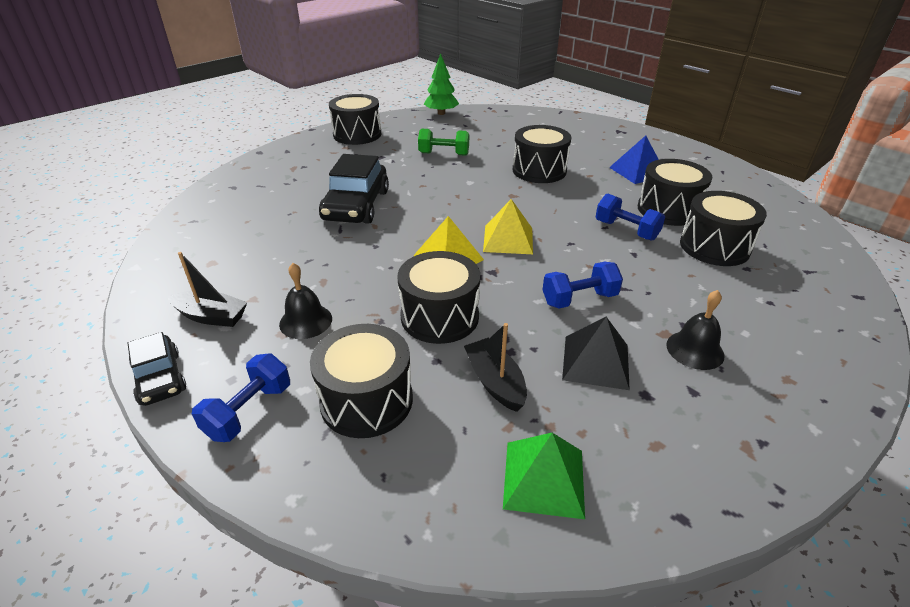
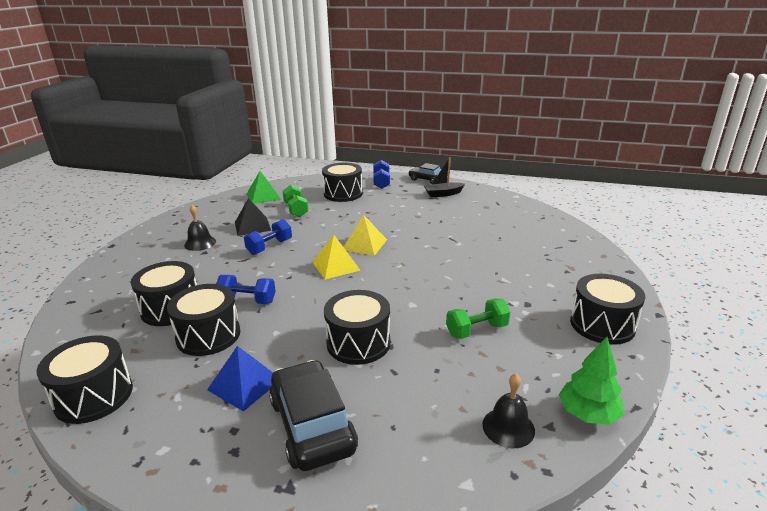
camera: 150 degrees right, 10 degrees down
(305, 321) = (400, 203): black bell -> black bell (508, 427)
(356, 205) = (468, 255): black car -> black car (312, 425)
(439, 316) = (340, 220): black drum -> black drum (94, 396)
(495, 382) = (296, 210): black boat -> green dumbbell

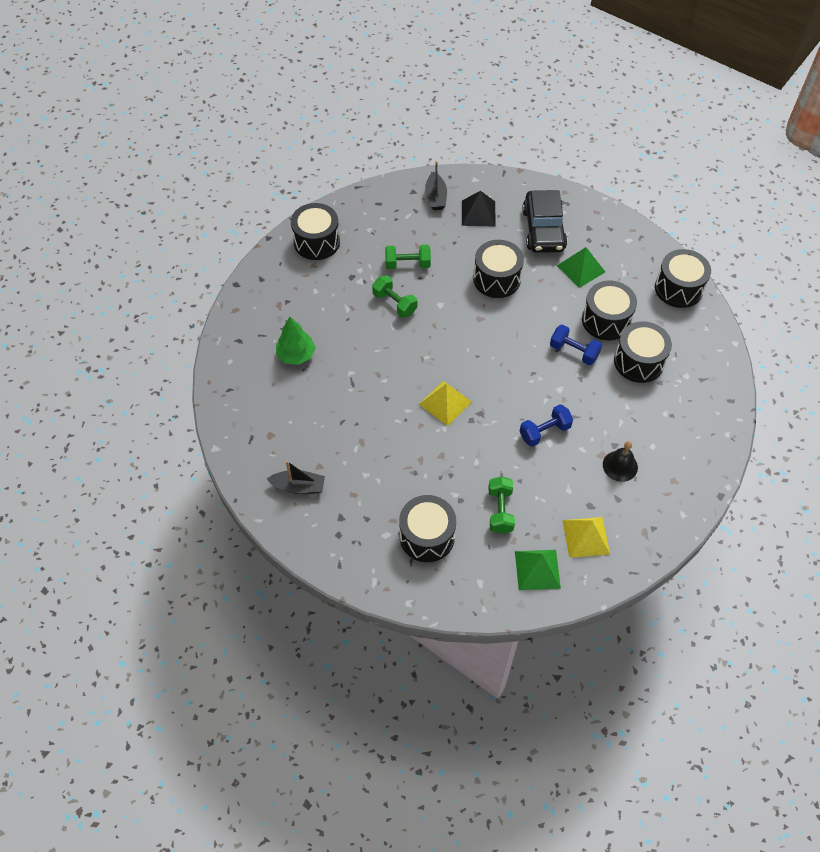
camera: 160 degrees left, 30 degrees up
(245, 384) = (580, 268): blue pyramid -> green pyramid
(252, 226) = (559, 485): black pyramid -> black pyramid (478, 213)
(335, 266) = (485, 375): yellow pyramid -> yellow pyramid (586, 537)
(381, 182) = (360, 555): blue dumbbell -> none
(426, 179) = (293, 541): black car -> none
(461, 293) = (394, 303): none -> green dumbbell
(508, 427) = (436, 197): black bell -> black boat
(588, 414) = (387, 191): green tree -> green tree (296, 355)

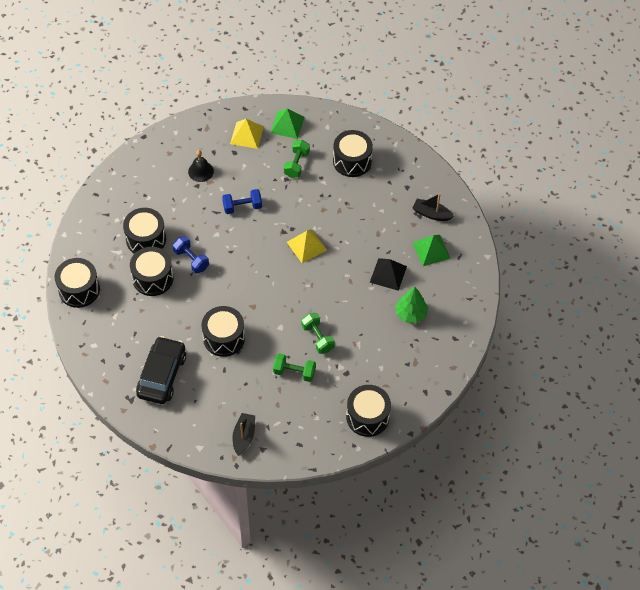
camera: 165 degrees left, 0 degrees up
(478, 213) = (212, 408): black pyramid -> black pyramid (388, 274)
(580, 268) = (149, 329): green pyramid -> green pyramid (431, 250)

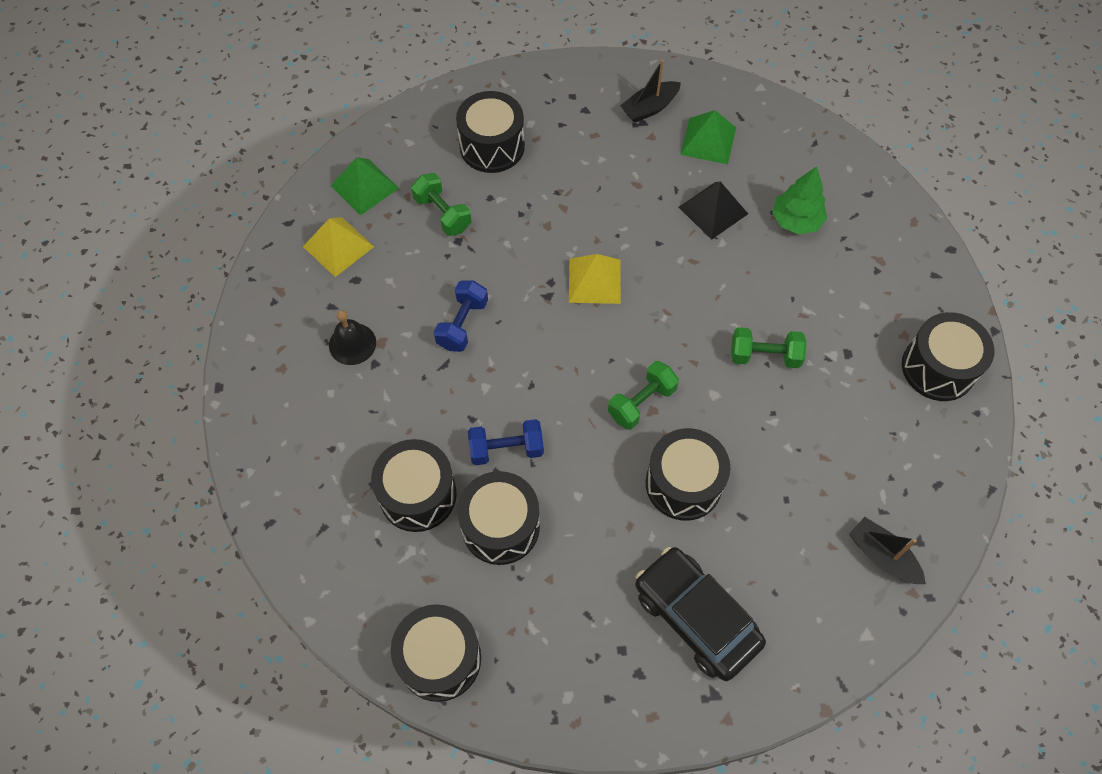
camera: 55 degrees left, 5 degrees up
(294, 372) = (806, 420): green dumbbell -> green dumbbell (641, 402)

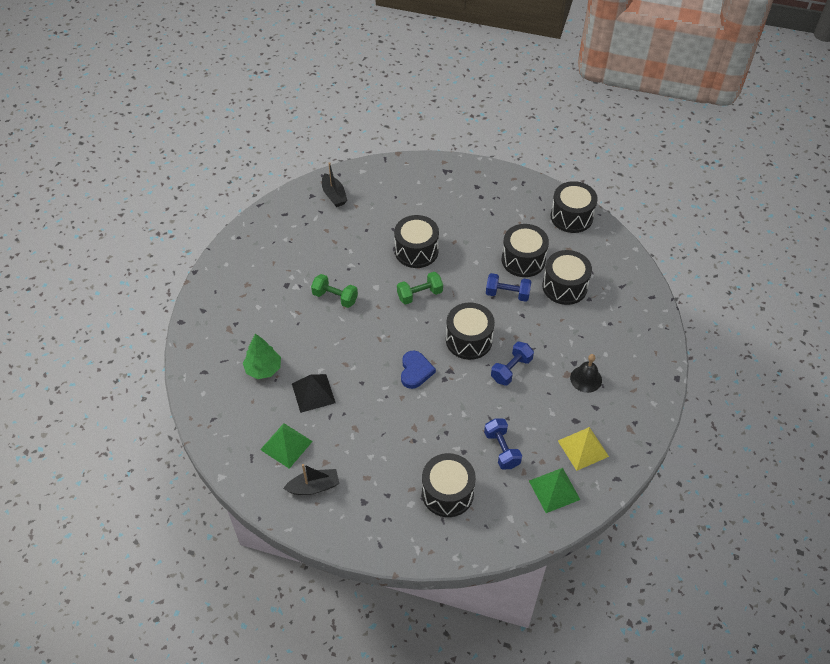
camera: 160 degrees left, 10 degrees down
(442, 214) = (502, 449): green dumbbell -> blue dumbbell
(594, 280) = (415, 371): yellow pyramid -> blue heart
(696, 617) = (439, 198): black car -> none
(938, 368) = (241, 263): black drum -> black drum (469, 340)

